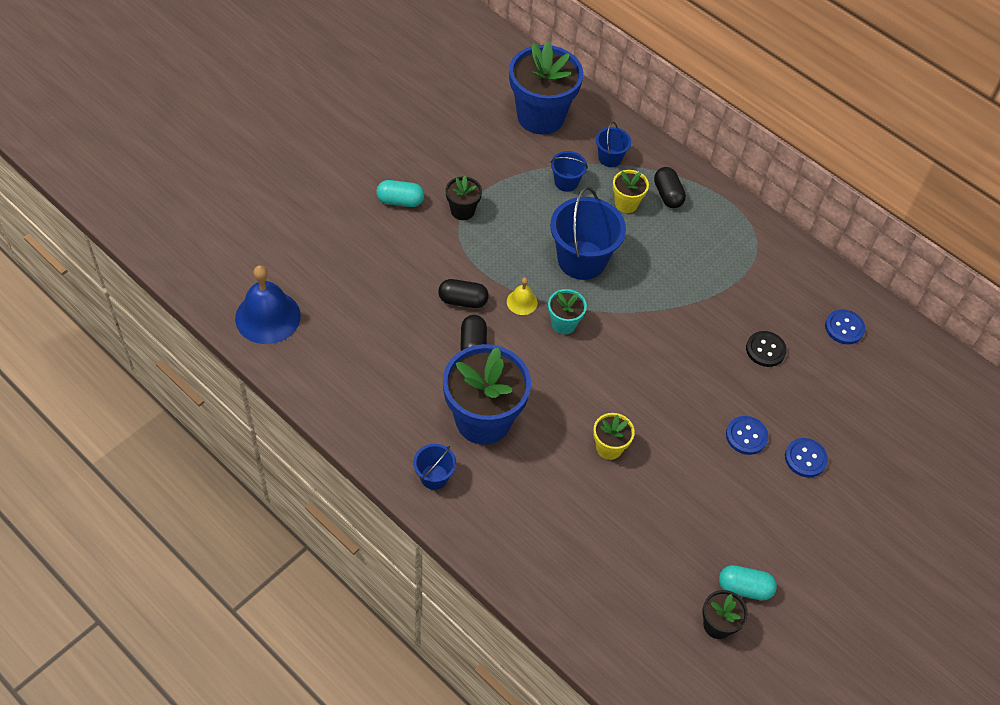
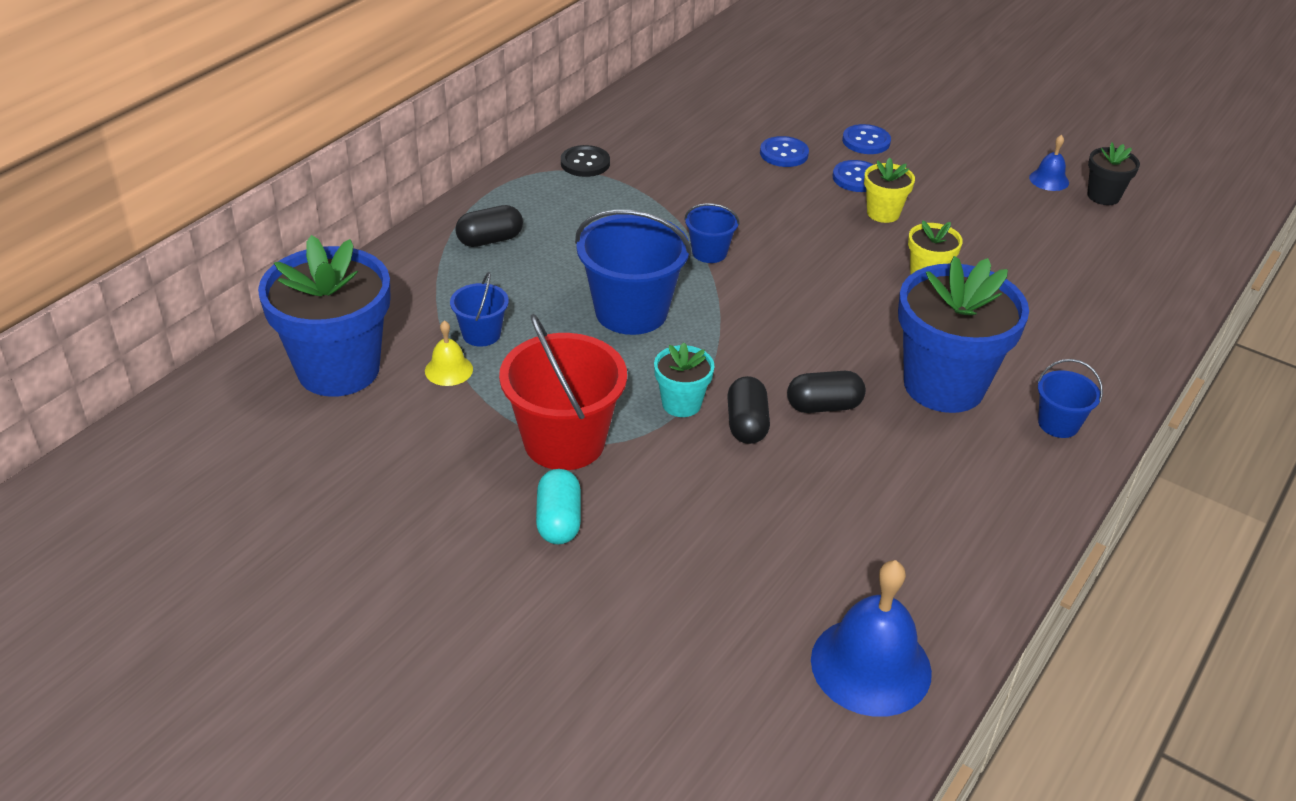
camera: 95 degrees left, 15 degrees down
(462, 211) = (564, 441): black flower pot -> red bucket
(522, 302) = (727, 364): yellow bell -> yellow bell (448, 370)
(563, 324) = (751, 322): turquoise flower pot -> turquoise flower pot (681, 404)
(610, 158) = (424, 294): blue bucket -> blue bucket (709, 252)
(626, 203) = (514, 275): yellow flower pot -> yellow flower pot (883, 213)
(744, 588) = (1049, 180): turquoise capsule -> blue bell
(765, 350) = (728, 165): black button -> black button (585, 163)
(844, 328) = (674, 113): blue button -> blue button (784, 154)

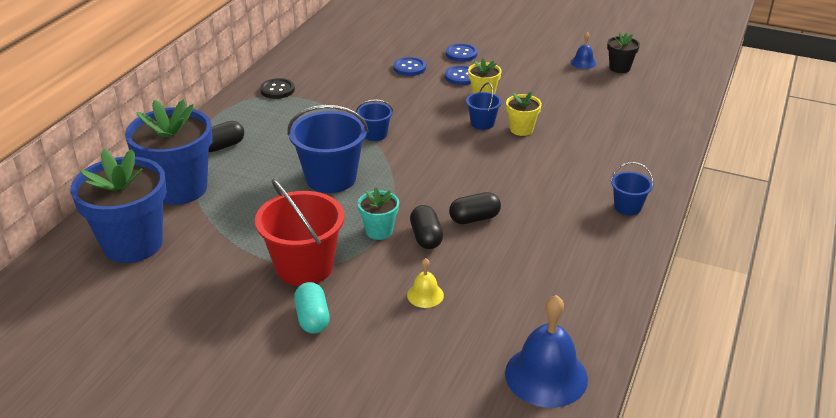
camera: 10 degrees left, 5 degrees down
(448, 370) = (212, 233): yellow bell -> yellow bell (425, 295)
(481, 334) = (230, 207): blue bucket -> blue bucket (482, 123)
(944, 385) = (549, 194): blue flower pot -> blue flower pot (180, 188)

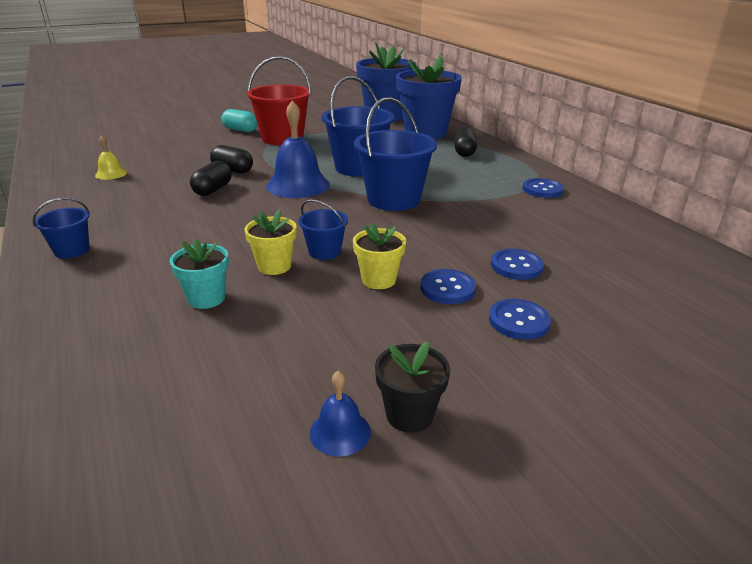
camera: 130 degrees right, 5 degrees down
(277, 90) = (542, 190): black button -> blue button
(375, 134) = (393, 199): blue bucket -> blue bucket, size x1.96
(379, 231) = (270, 162): turquoise flower pot -> turquoise flower pot (206, 298)
(425, 295) = (191, 153): yellow bell -> yellow bell (111, 174)
(546, 375) = (72, 156): blue bell -> blue bell (298, 185)
(619, 68) = (259, 468): black flower pot -> black flower pot (409, 415)

